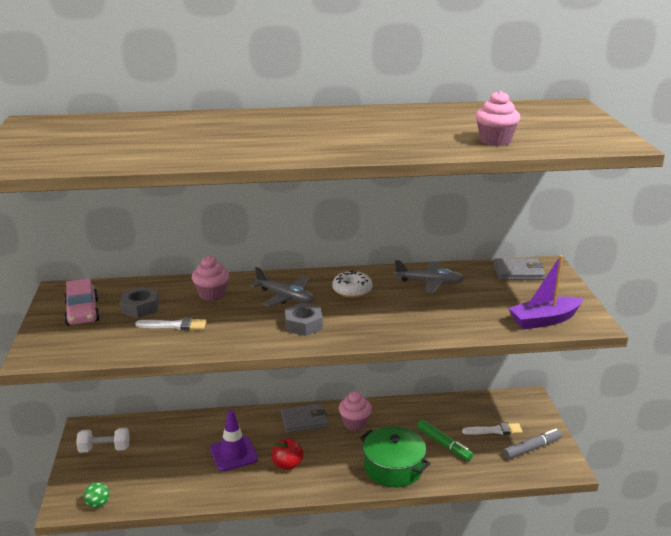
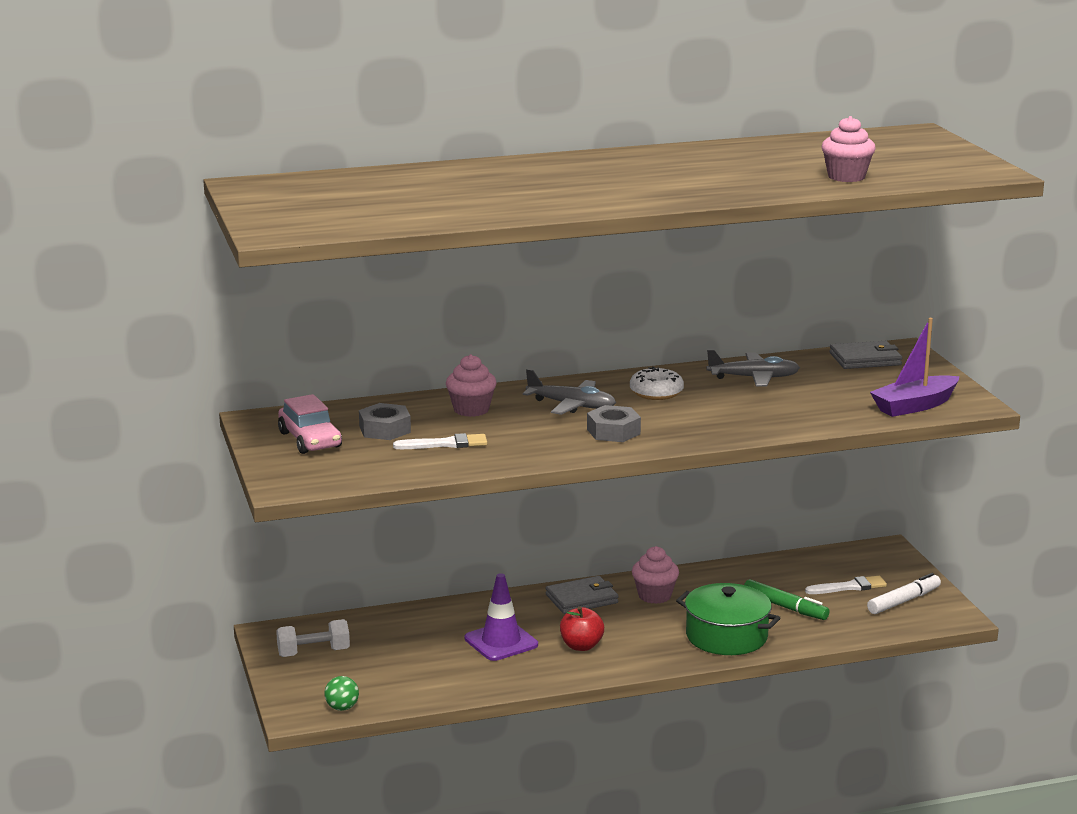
camera: 10 degrees left, 5 degrees down
(531, 448) = (903, 601): grey marker -> white marker

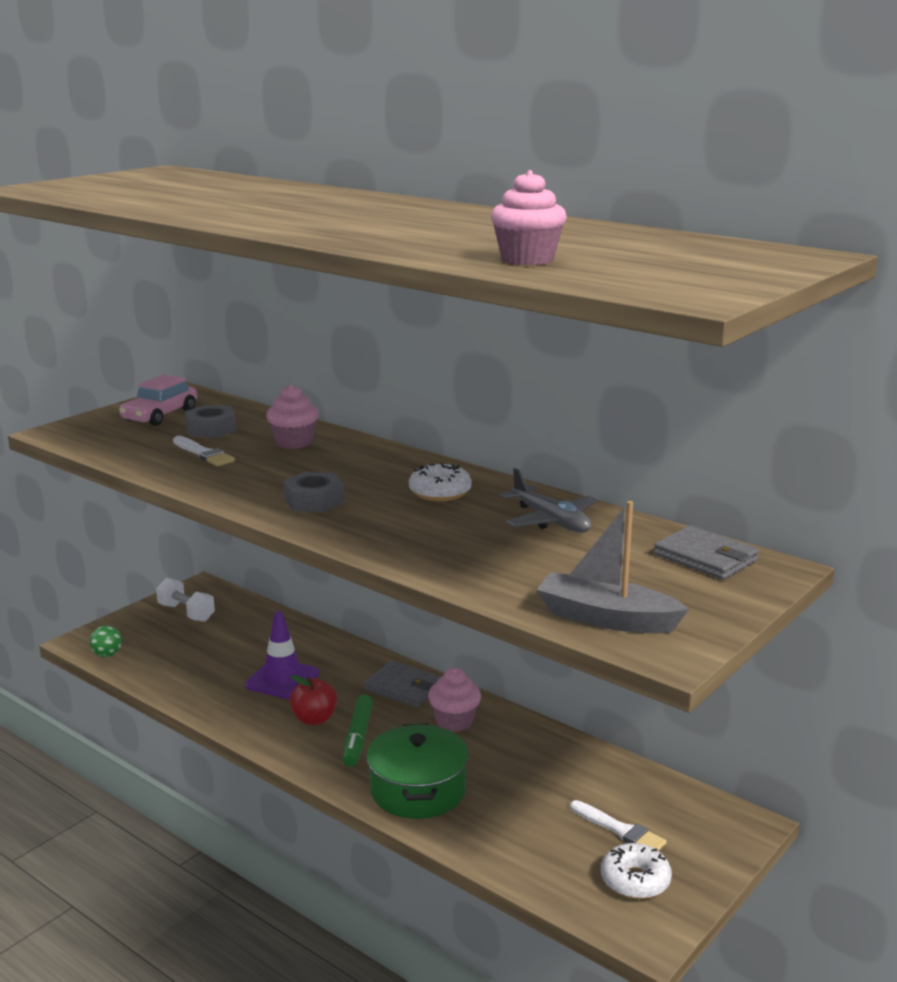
camera: 55 degrees right, 0 degrees up
(572, 405) = (356, 471): grey plane -> none
(785, 607) = (522, 803): green marker -> green marker (358, 737)
(903, 601) = (635, 880): white marker -> white donut
(914, 406) = (606, 619): purple boat -> grey boat

